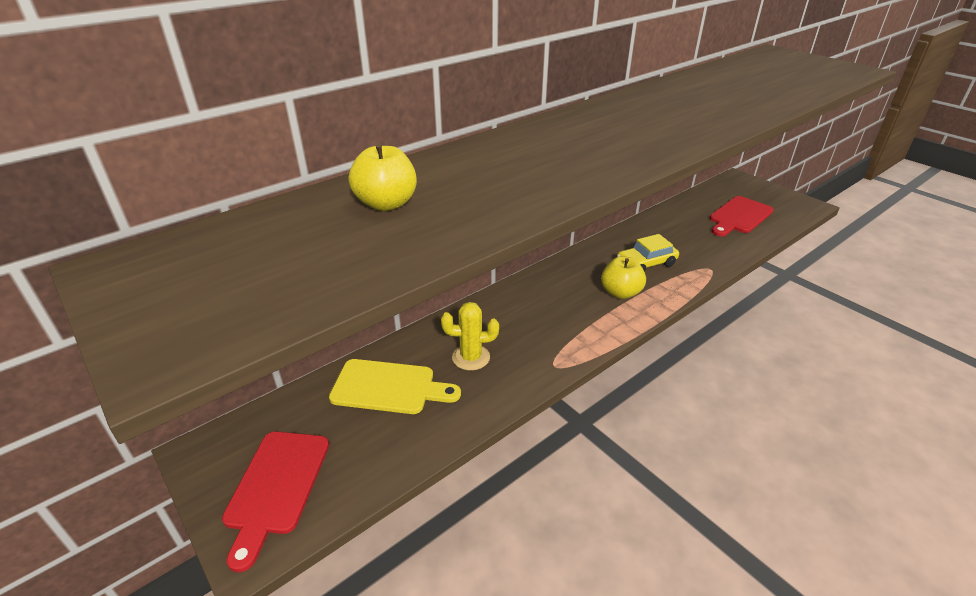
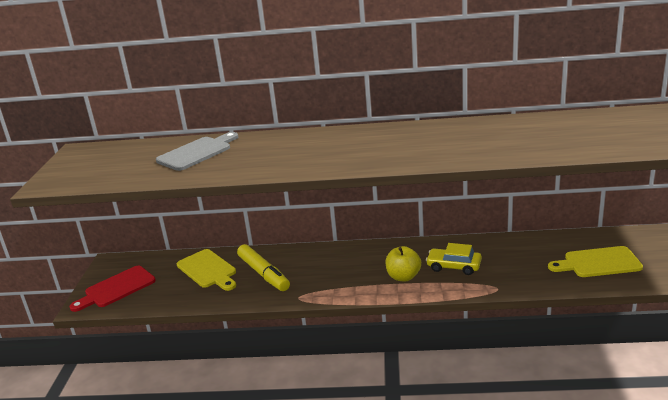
camera: 45 degrees right, 10 degrees down
(386, 204) = (197, 153): yellow apple -> grey cutting board
(471, 357) = (263, 274): yellow cactus -> yellow marker
(739, 216) = (598, 263): red cutting board -> yellow cutting board

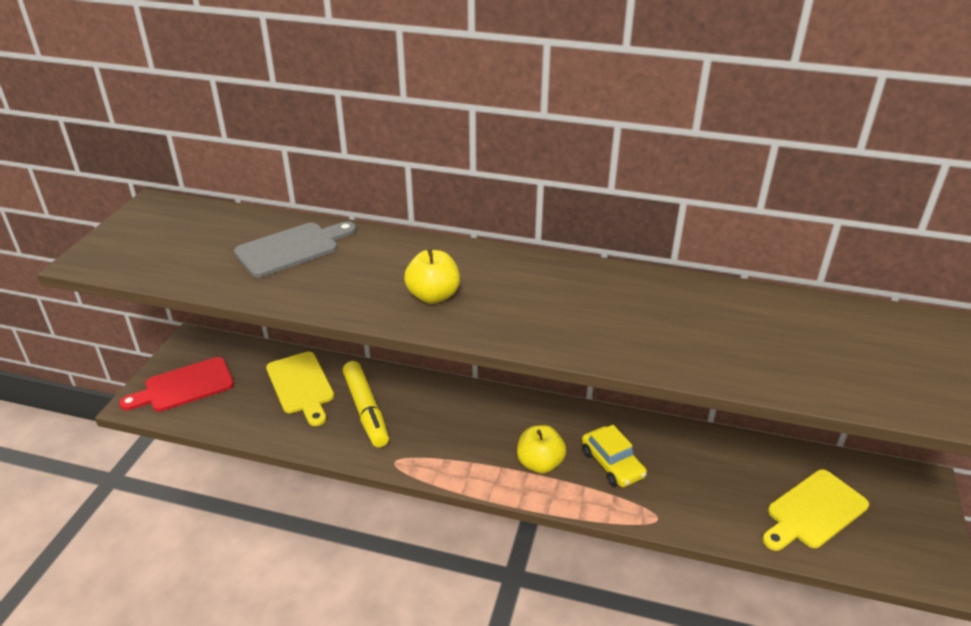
camera: 10 degrees right, 10 degrees up
(312, 157) = (433, 296): none -> yellow apple
(454, 266) = (612, 464): yellow car -> yellow car turned 150 degrees counterclockwise
(598, 263) = (813, 511): yellow cutting board -> yellow cutting board turned 45 degrees counterclockwise

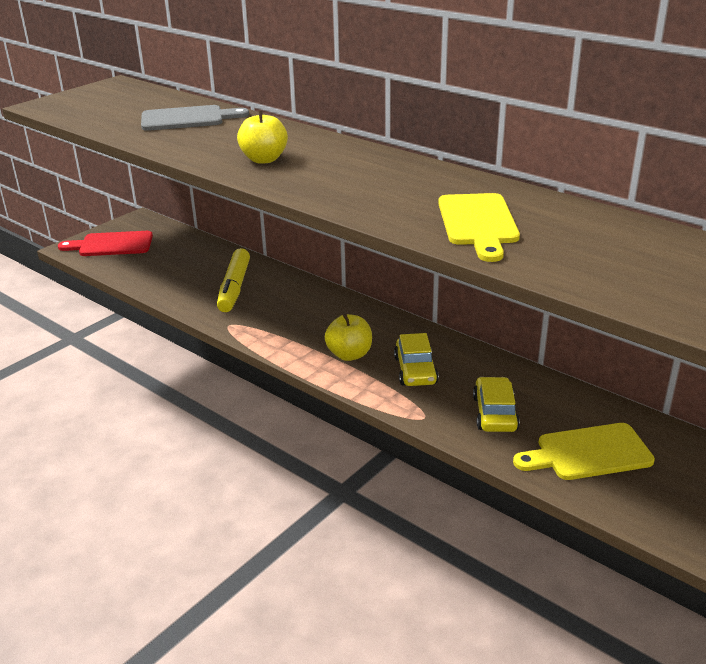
camera: 25 degrees right, 5 degrees down
(301, 385) = (197, 262): yellow cutting board -> yellow cutting board (478, 223)
(712, 492) = (494, 413): none -> yellow car

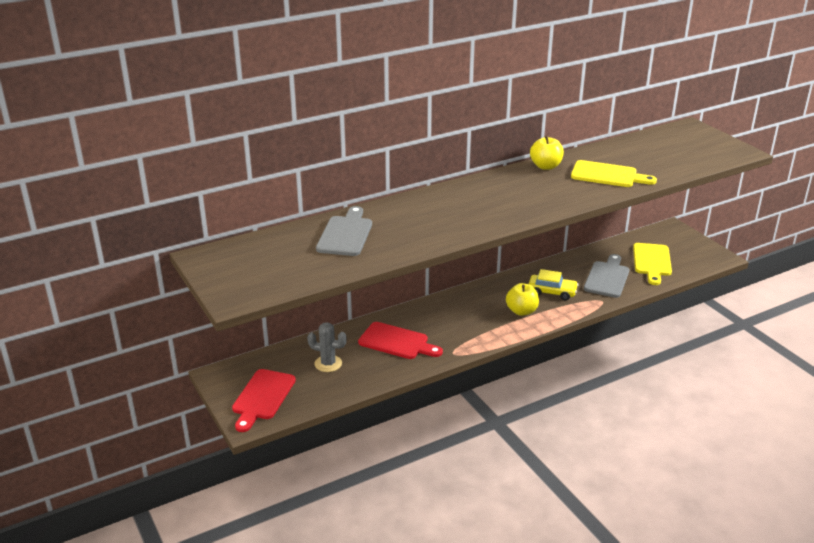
camera: 70 degrees left, 0 degrees up
(177, 261) = (328, 363): none -> grey cactus
(234, 288) = (396, 342): yellow marker -> red cutting board
(264, 159) = (464, 217): yellow apple -> yellow apple (545, 166)
(494, 413) = (607, 278): yellow car -> grey cutting board

